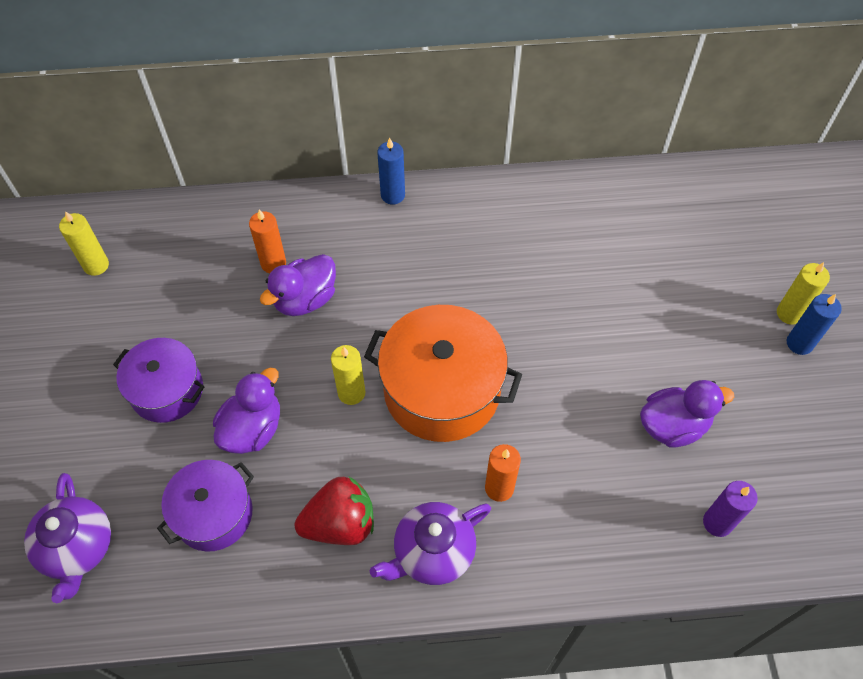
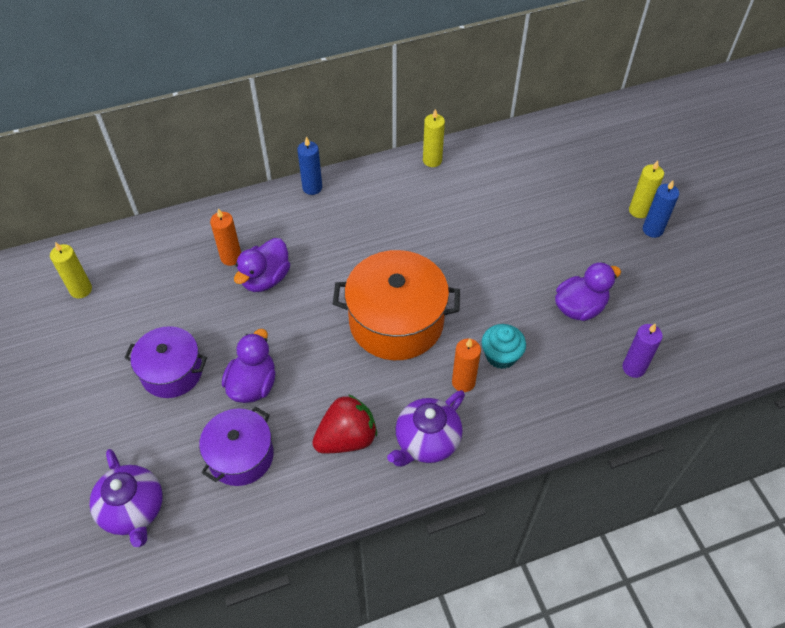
camera: 15 degrees left, 5 degrees down
(351, 393) = (325, 339): yellow candle -> yellow candle (432, 160)
(555, 465) = (501, 356): none -> turquoise cupcake

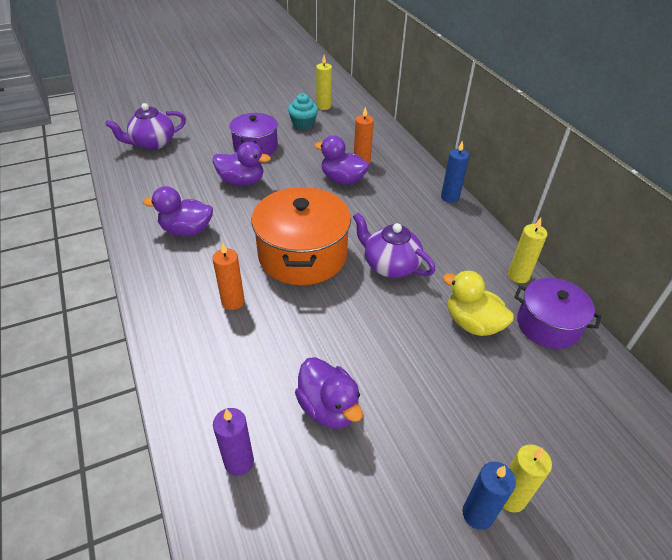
camera: 85 degrees right, 10 degrees down
(240, 456) = (182, 181): purple pot -> purple pot (548, 325)
(346, 438) = (186, 230): red strawberry -> purple duck
(426, 441) = (174, 277): purple teapot -> purple teapot (390, 265)
(488, 202) = (472, 323): none -> yellow duck
(501, 356) = (262, 331): turquoise cupcake -> turquoise cupcake (303, 124)

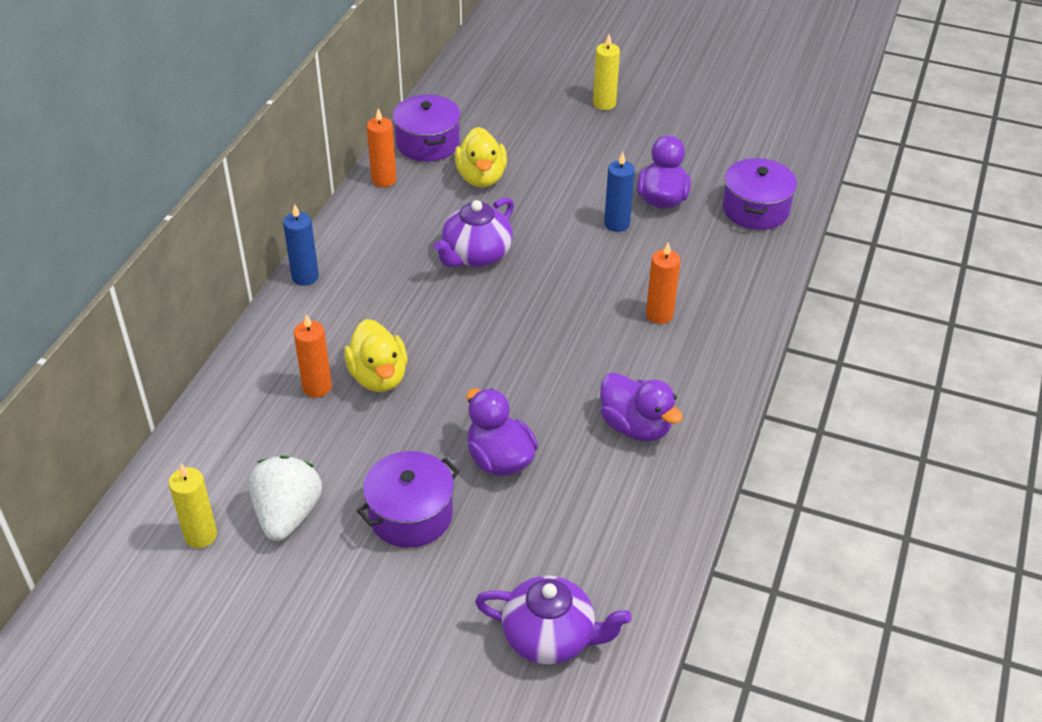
camera: 135 degrees left, 0 degrees up
(239, 462) = (755, 209): purple candle -> purple pot
(302, 255) = (543, 317): orange pot -> none
(303, 124) = (287, 515): turquoise cupcake -> white strawberry
(342, 179) = (378, 377): purple duck -> yellow duck
(390, 265) = (476, 255): purple teapot -> purple teapot turned 45 degrees clockwise
(477, 514) = (633, 110): blue candle -> blue candle (617, 224)
(518, 276) = (384, 180): yellow candle -> orange candle

